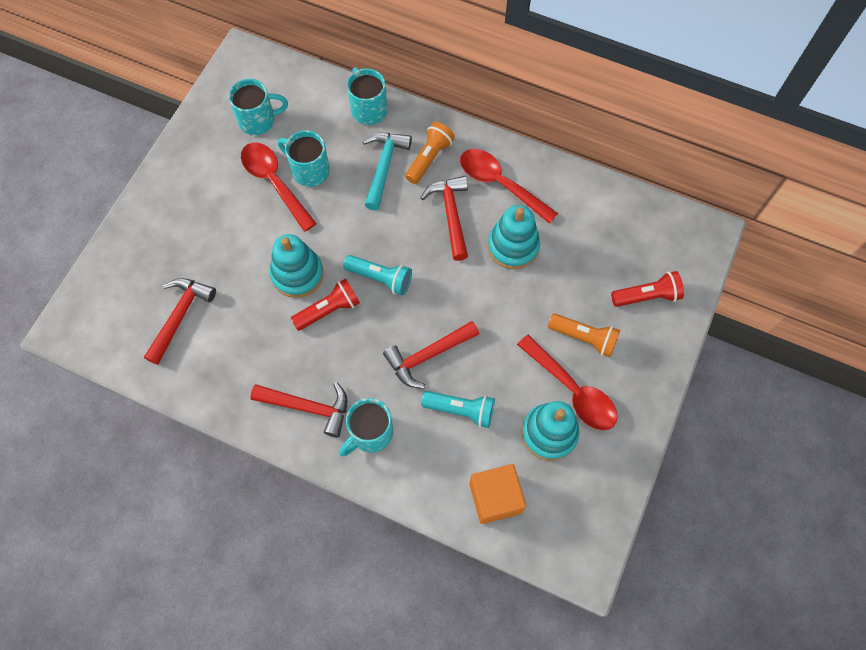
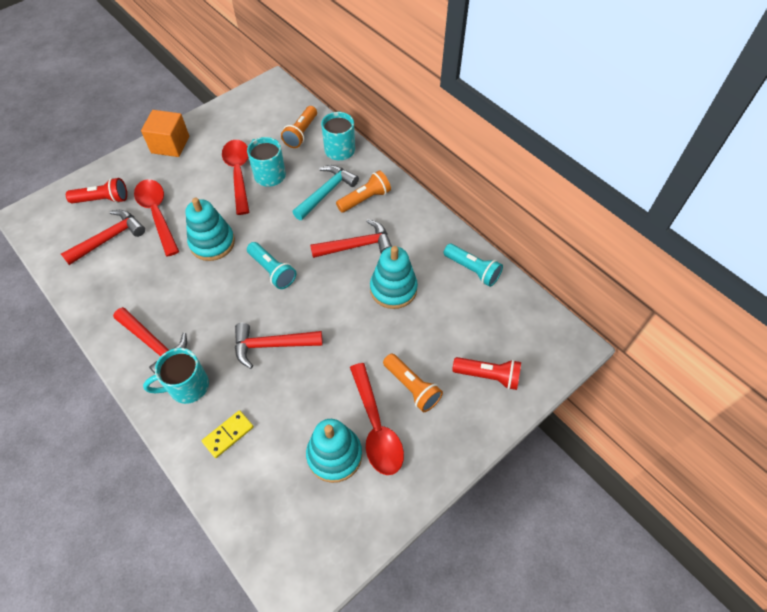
camera: 25 degrees right, 10 degrees down
(258, 120) = (255, 129): turquoise mug -> none
(314, 106) = (301, 133): none -> orange flashlight
(329, 310) = (218, 278): red flashlight -> red flashlight (102, 200)
(440, 460) = (228, 435): none -> yellow domino
(451, 214) = (357, 245): red hammer -> red hammer turned 60 degrees clockwise
(461, 410) = (271, 401): turquoise flashlight -> turquoise flashlight (472, 270)
(495, 497) = (254, 489): orange cube -> orange cube (170, 145)
(500, 184) = (410, 238): red spoon -> red spoon (157, 214)

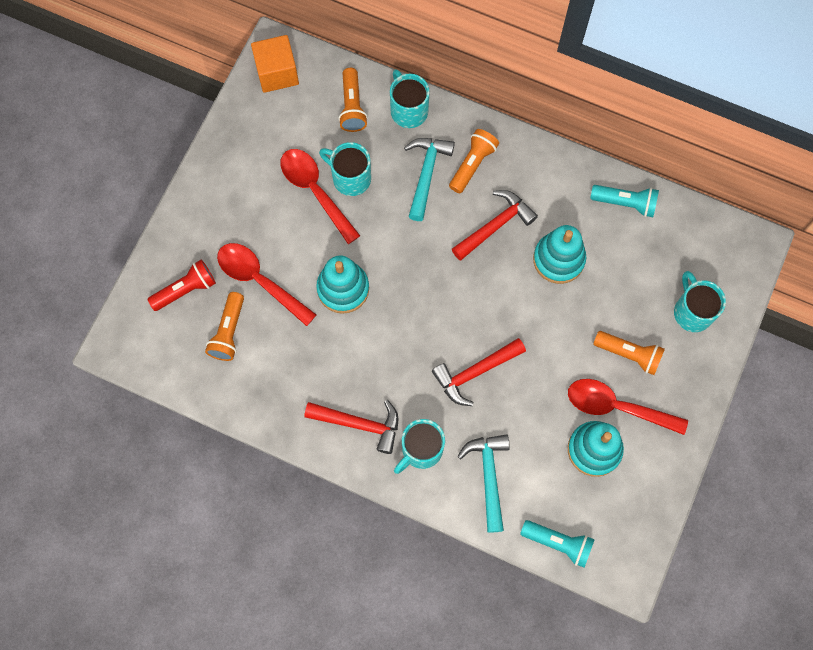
camera: 25 degrees left, 15 degrees up
(109, 238) = (228, 332): red hammer -> orange flashlight
(170, 145) = (211, 186): orange cube -> orange cube (277, 73)
(228, 435) = (488, 476): yellow domino -> turquoise hammer
(272, 271) = (426, 293): turquoise flashlight -> turquoise flashlight (558, 543)
(376, 427) = (617, 407): red spoon -> red spoon turned 150 degrees clockwise
(488, 376) = (692, 311): red flashlight -> turquoise mug

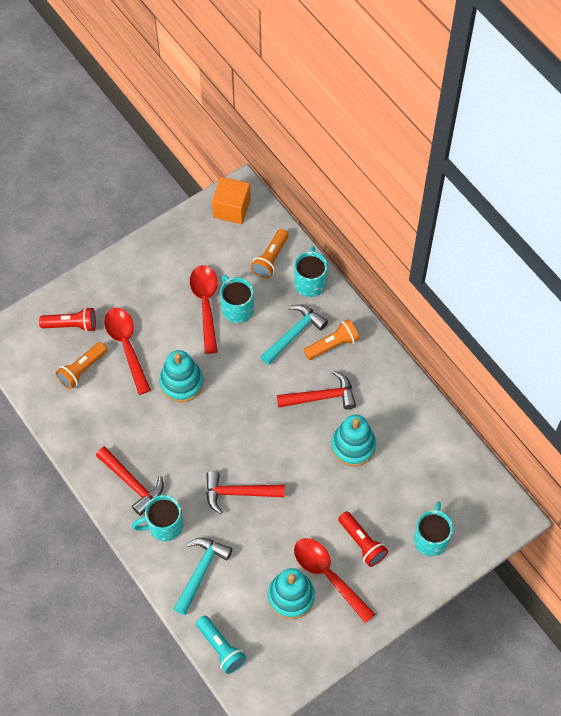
camera: 30 degrees right, 10 degrees down
(625, 203) = (430, 432): turquoise flashlight -> none
(629, 354) = (362, 543): orange flashlight -> red flashlight

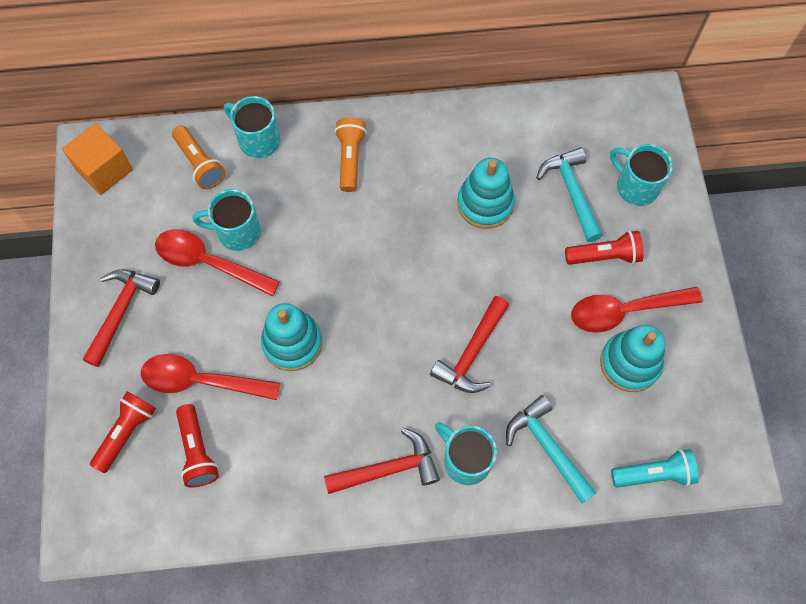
camera: 60 degrees left, 5 degrees up
(82, 369) = (197, 451): orange flashlight -> red flashlight
(164, 525) = (465, 460): turquoise mug -> turquoise mug turned 120 degrees clockwise
(294, 334) = (310, 189): turquoise hammer -> turquoise hammer (571, 192)
(321, 397) = (406, 203): red hammer -> red hammer (121, 311)

